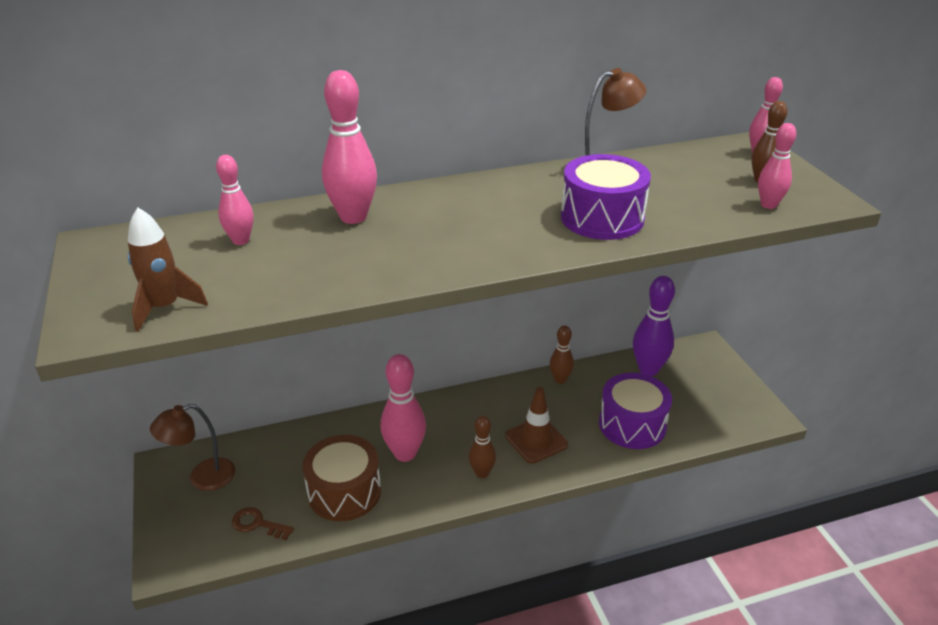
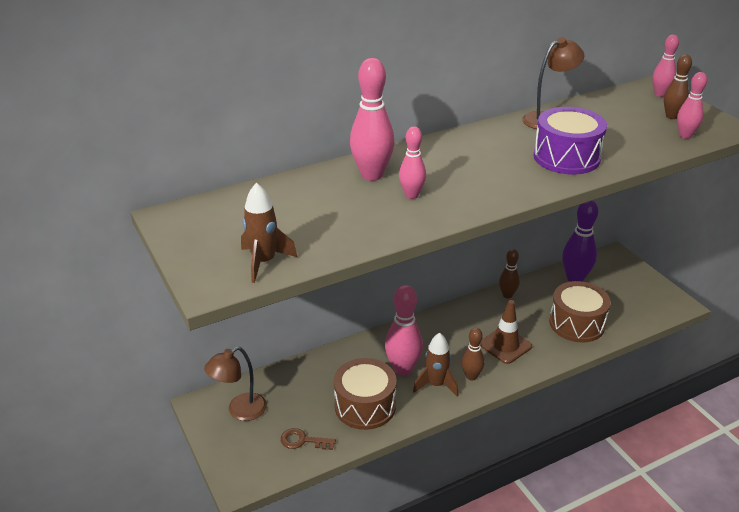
camera: 10 degrees left, 0 degrees up
(241, 240) = (291, 203): pink bowling pin -> pink bowling pin (411, 195)
(436, 477) = (436, 385): none -> brown rocket
(632, 425) = (576, 323): purple drum -> brown drum

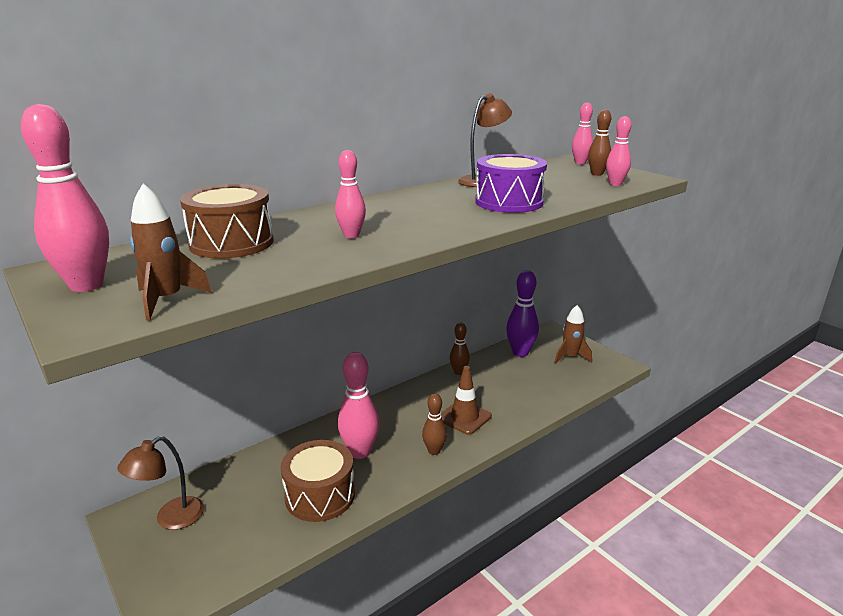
camera: 10 degrees left, 10 degrees down
(303, 441) = (247, 544): brown key -> none
(372, 175) = (306, 224): pink bowling pin -> pink bowling pin (86, 285)
(436, 385) = (397, 463): brown rocket -> brown rocket (570, 357)
(576, 323) = (531, 390): brown drum -> brown drum (232, 243)

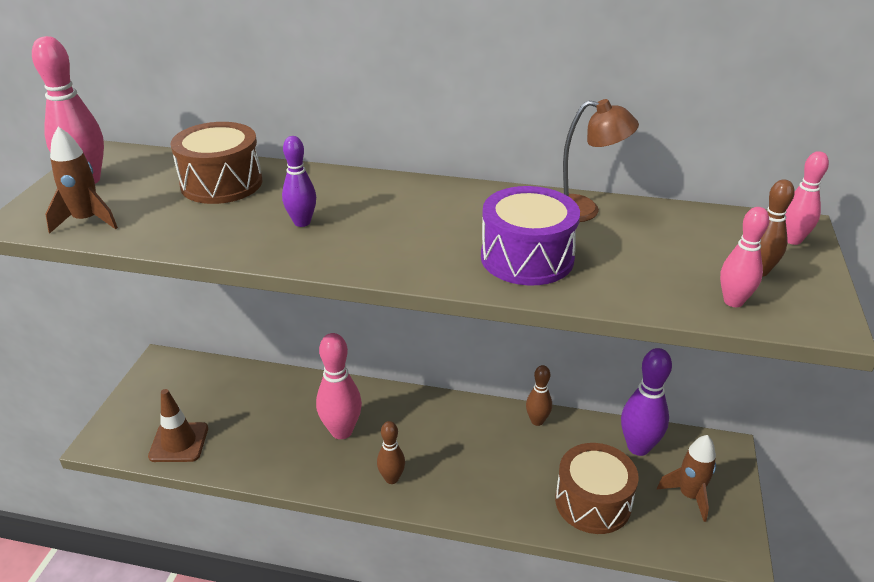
camera: 50 degrees right, 10 degrees up
(171, 519) = (177, 384): brown lamp -> none
(320, 495) = (267, 443): brown drum -> brown drum (593, 502)
(351, 235) = (302, 222): pink bowling pin -> purple bowling pin
(464, 417) = (466, 470): brown traffic cone -> brown traffic cone (179, 442)

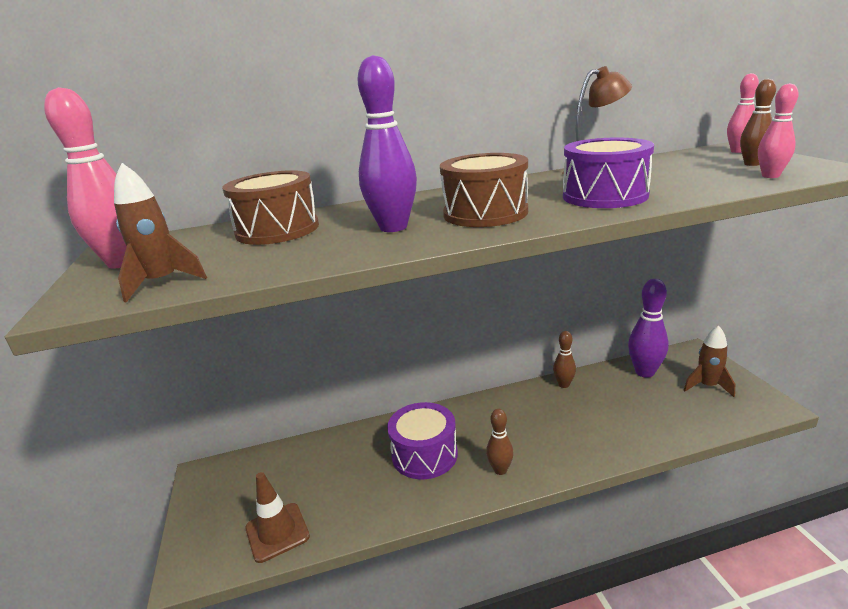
camera: 25 degrees left, 10 degrees down
(302, 222) = (393, 227): purple bowling pin -> purple bowling pin, size x1.68
(341, 431) = (424, 454): pink bowling pin -> purple drum
(593, 502) = (657, 417): brown drum -> brown drum (485, 213)

